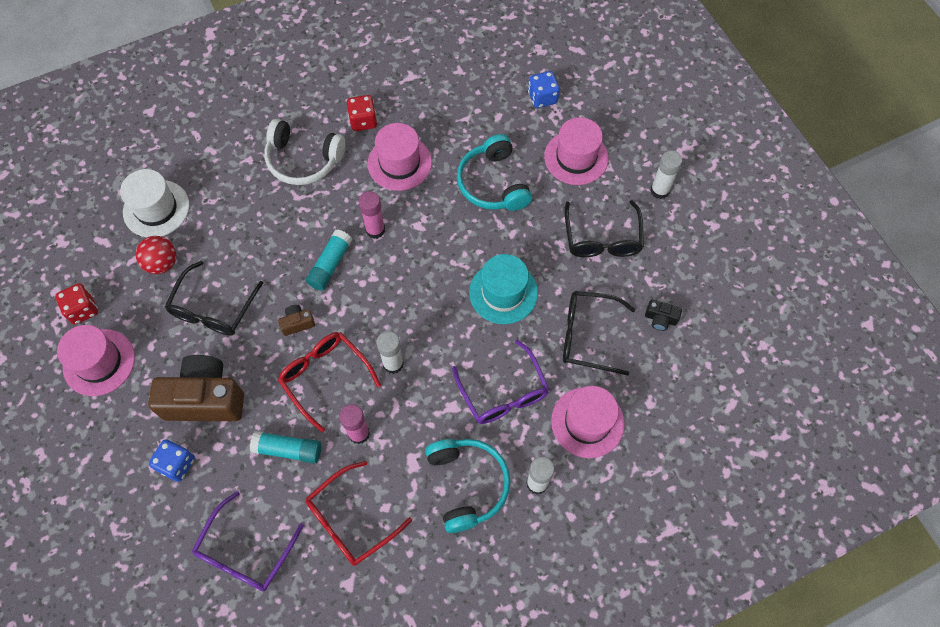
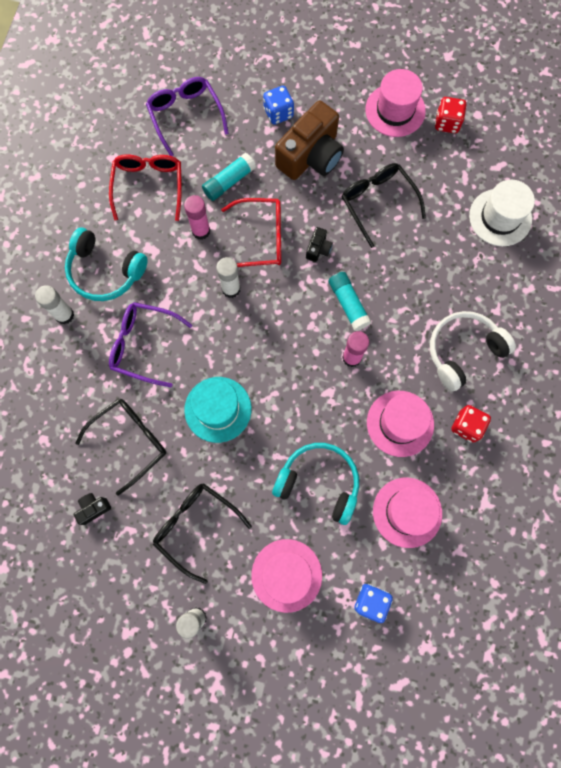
camera: 130 degrees right, 10 degrees up
(162, 263) = (445, 193): red ball -> none
(297, 323) = (318, 249): brown camera -> black camera
(587, 422) = (71, 384): pink hat -> pink hat (407, 512)

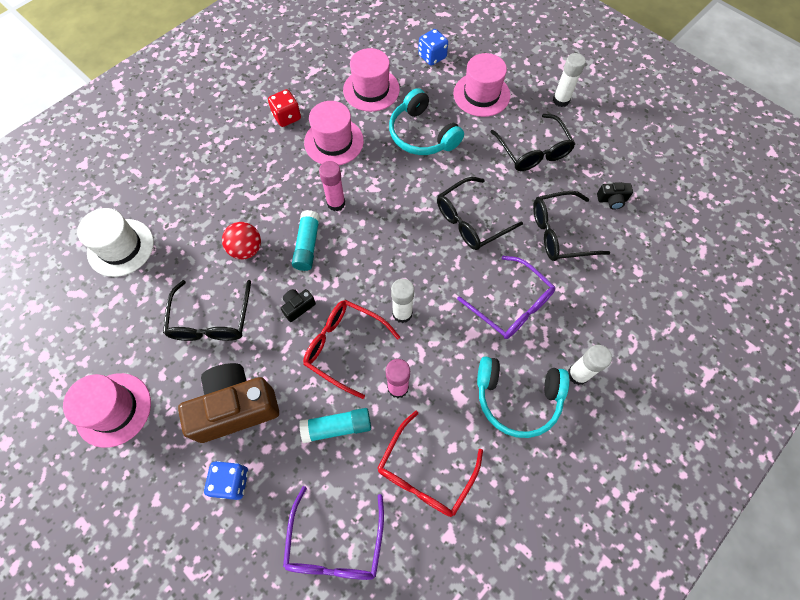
camera: 150 degrees left, 10 degrees down
(105, 271) = (517, 398): turquoise headphones -> turquoise headphones turned 135 degrees clockwise
(218, 409) = (472, 220): turquoise hat -> black glasses
(396, 272) = (246, 249): none -> red ball
(447, 123) = (79, 364): red dice -> none
(463, 351) = (246, 164): white headphones -> none

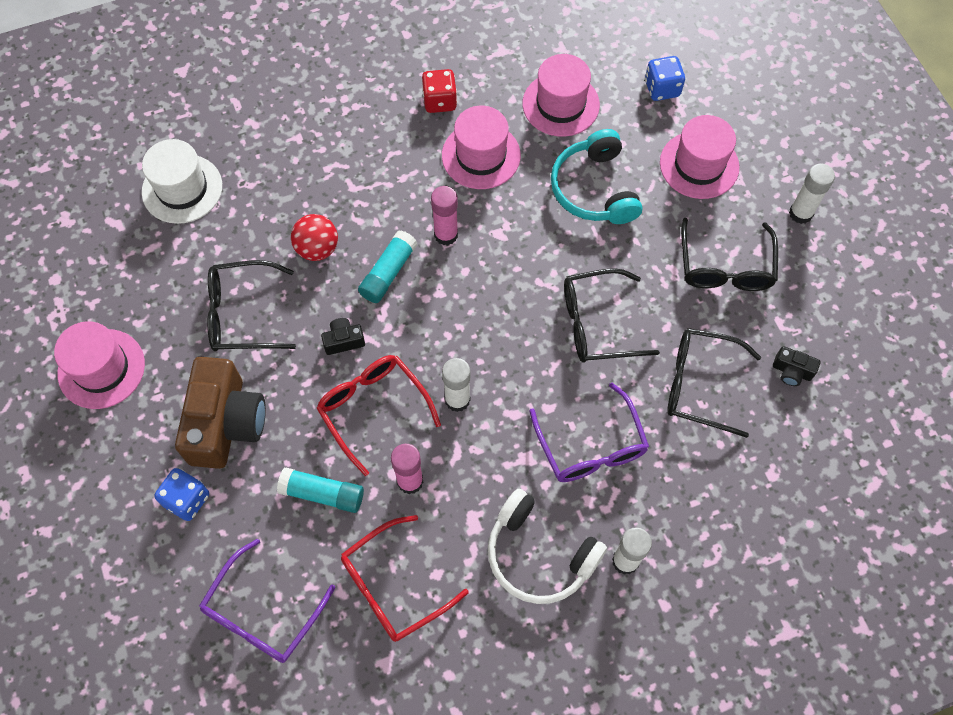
camera: 25 degrees right, 0 degrees up
(211, 319) = (243, 314): black glasses -> black glasses turned 60 degrees clockwise
(235, 407) = (226, 423): brown camera -> brown camera turned 90 degrees clockwise
(517, 398) = (539, 555): turquoise headphones -> white headphones

